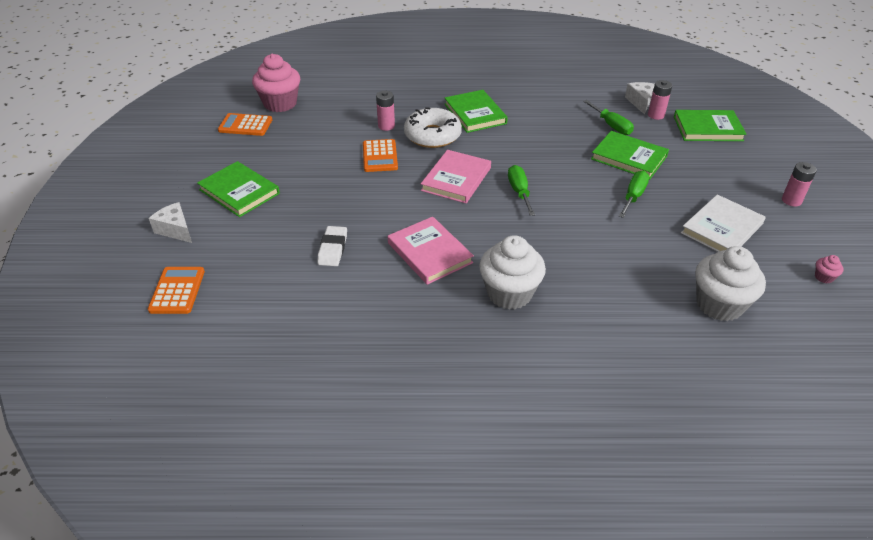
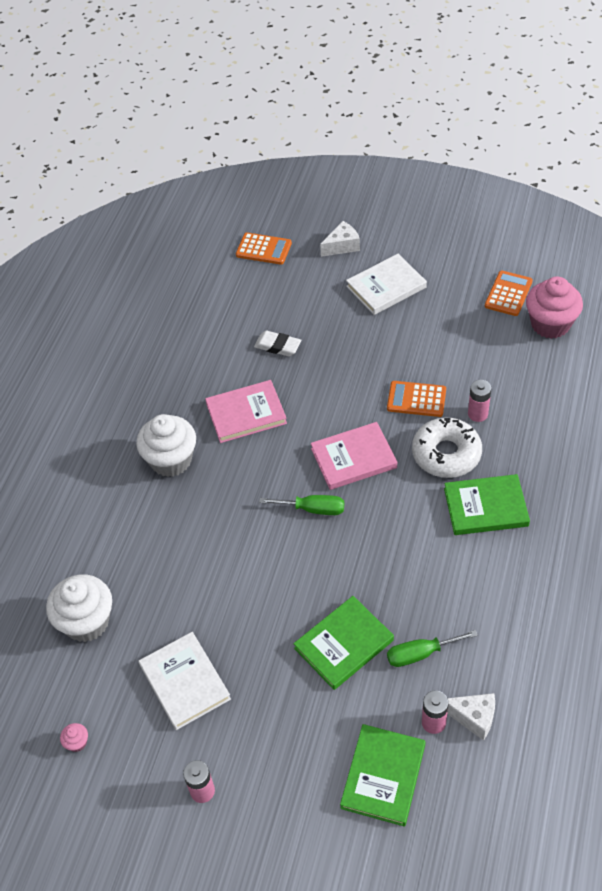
camera: 110 degrees right, 10 degrees up
(239, 191) = (386, 287): green book -> white book
(456, 179) = (353, 458): pink book -> pink book turned 60 degrees counterclockwise
(633, 196) = (269, 617): green screwdriver -> none

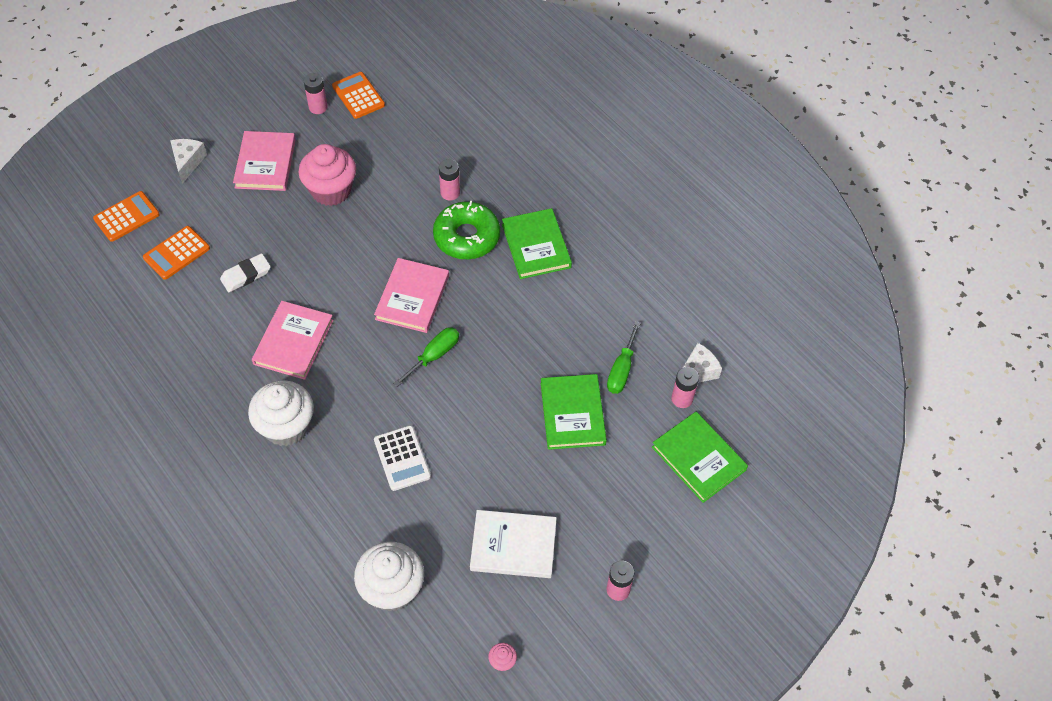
camera: 60 degrees left, 5 degrees up
(203, 551) = (402, 458): none -> white calculator
(386, 287) = (265, 163): white book -> pink book
(416, 399) = (398, 220): orange calculator -> orange calculator (177, 253)
(446, 454) = (467, 237): white donut -> green donut
(470, 279) = (318, 107): none -> pink battery
(485, 507) = (536, 246): green book -> green book turned 45 degrees counterclockwise
(550, 324) = (414, 93): pink cupcake -> pink cupcake (331, 190)

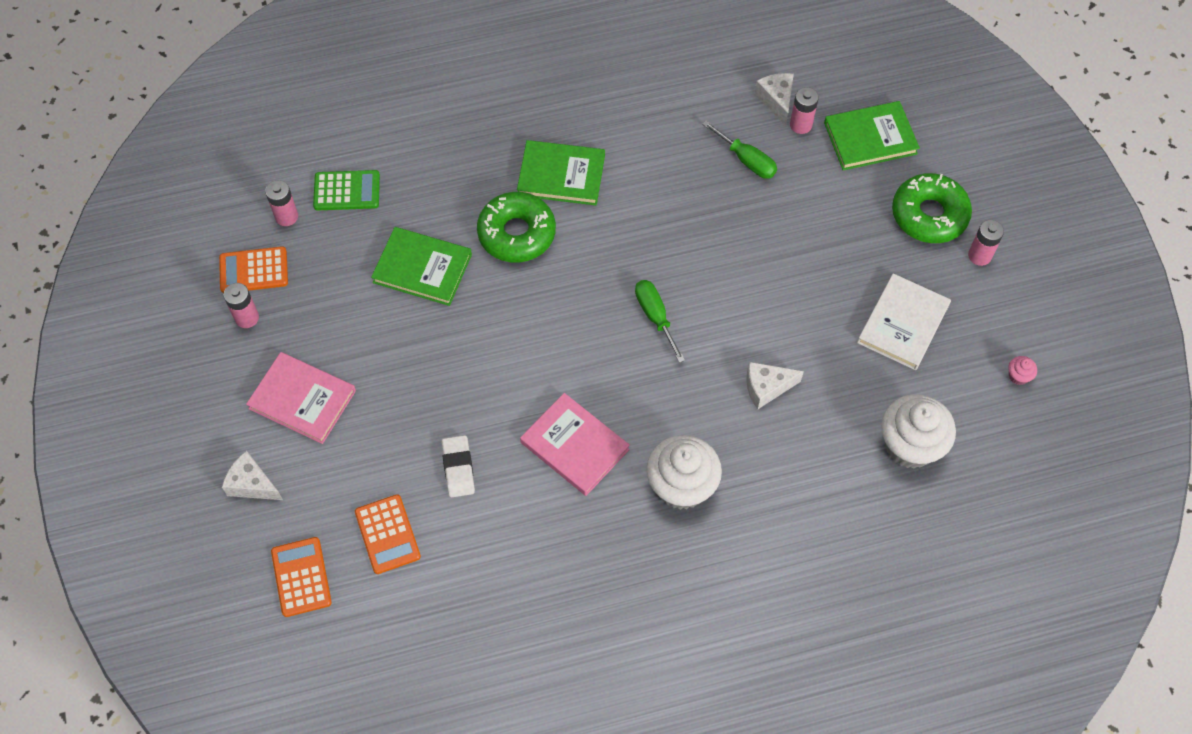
camera: 65 degrees left, 5 degrees up
(331, 190) = (381, 343): pink cupcake -> none
(402, 458) = (766, 387): white calculator -> white cheese
(412, 297) = (571, 311): pink book -> none
(450, 193) = (448, 228): pink battery -> pink battery (286, 216)
(452, 121) = (347, 191): none -> green calculator
(572, 413) = (778, 220): green book -> green book (422, 268)
(641, 533) = (929, 215): none -> green donut

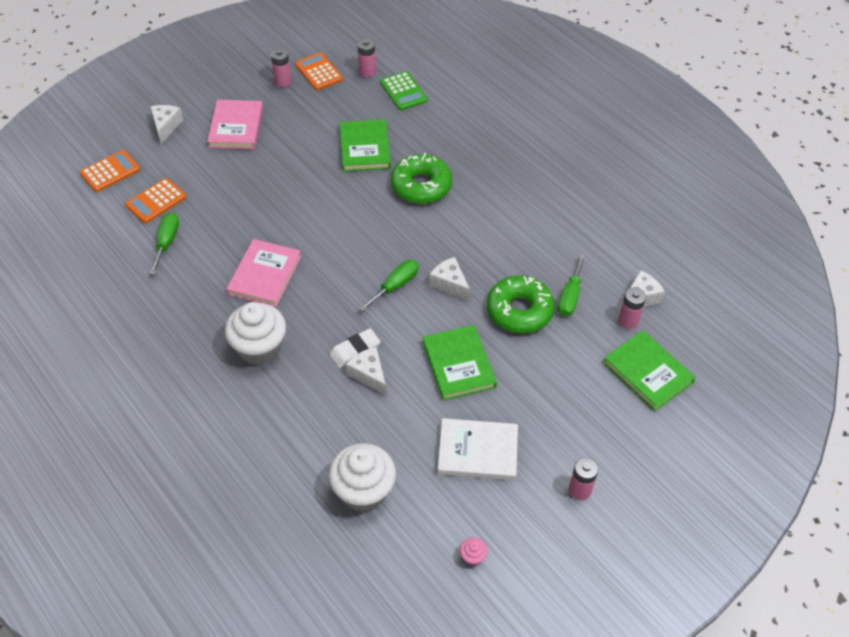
camera: 65 degrees right, 10 degrees down
(458, 468) = (220, 219): white eraser -> white eraser (355, 350)
(466, 540) = (167, 242): none -> green screwdriver
(561, 175) = (485, 193): green book -> green book (459, 364)
(677, 263) = (449, 284): none -> white cheese
(929, 215) = (598, 439): green donut -> green donut (519, 310)

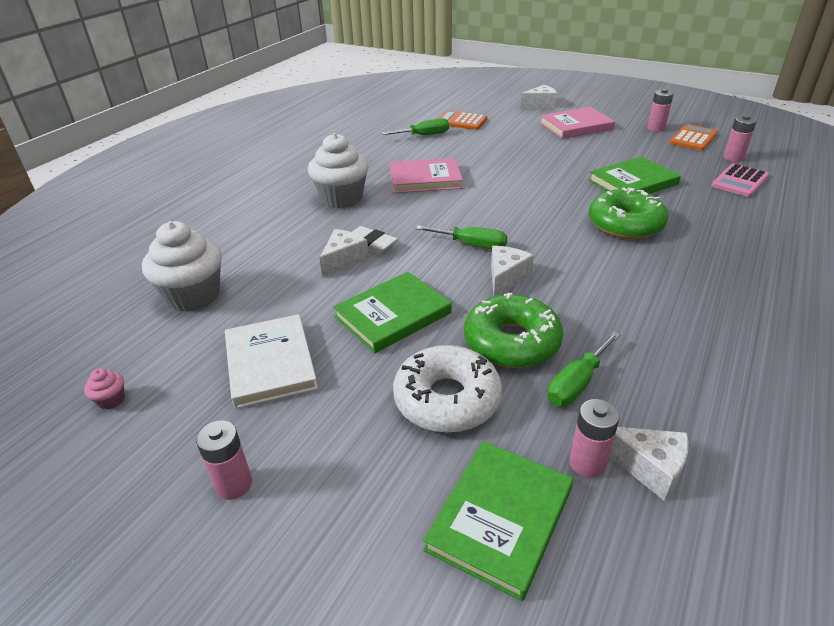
camera: 70 degrees right, 15 degrees down
(110, 171) = (472, 101): orange calculator -> none
(403, 91) = (740, 181): green calculator -> pink calculator
(555, 364) = (447, 399): none -> white donut
(570, 296) = (577, 383): green screwdriver -> green screwdriver turned 45 degrees counterclockwise

